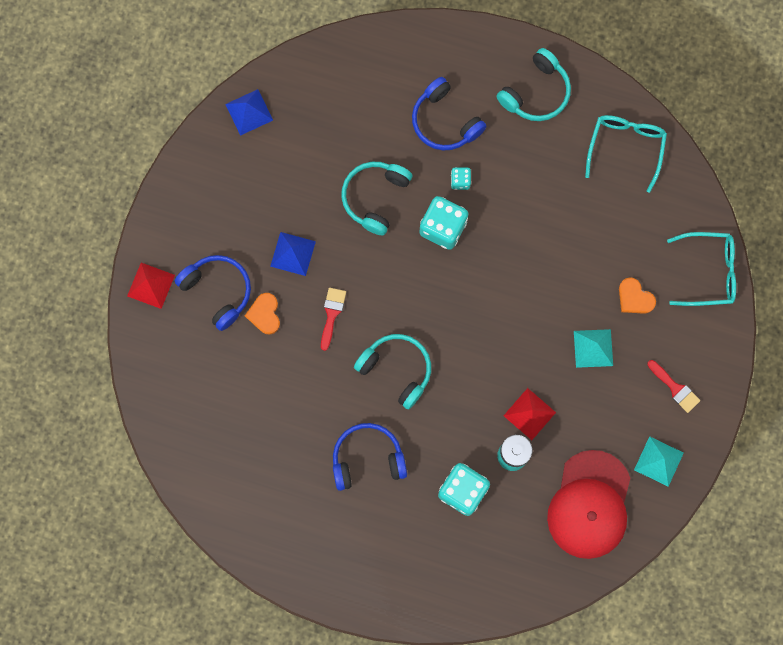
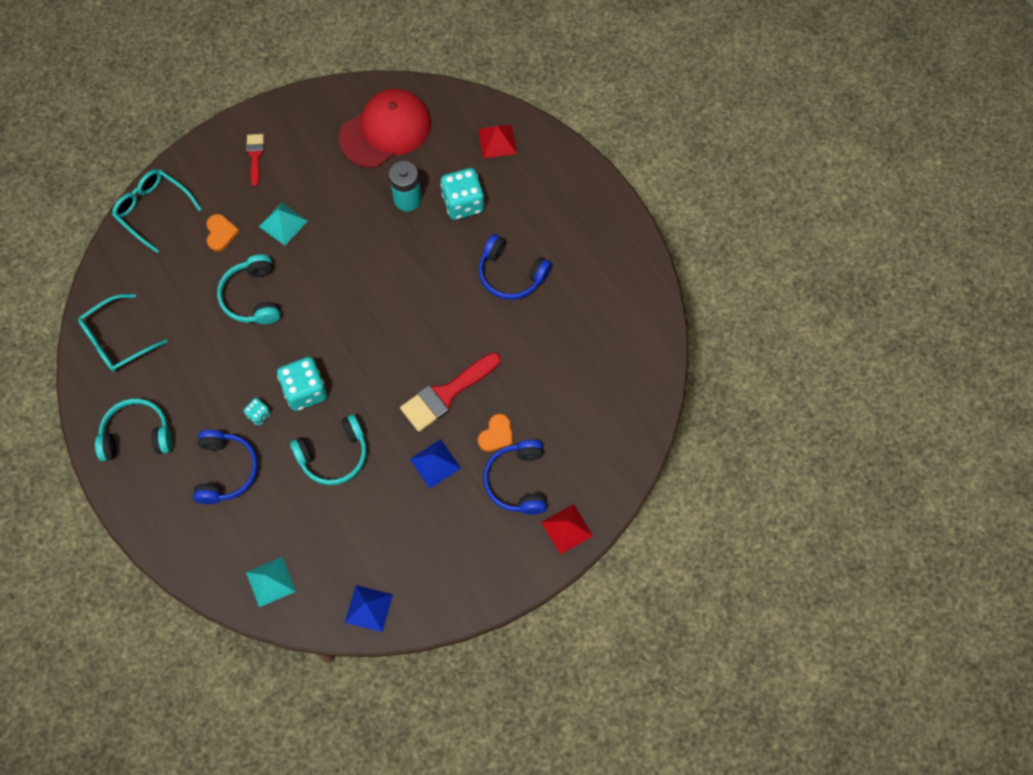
camera: 140 degrees left, 10 degrees down
(332, 314) = (446, 394): red brush -> red brush, size x1.80
(396, 370) = (435, 317): turquoise headphones -> turquoise headphones (253, 297)
(529, 414) = (369, 216): red pyramid -> red pyramid (497, 141)
(658, 461) = (313, 121): turquoise pyramid -> turquoise pyramid (270, 581)

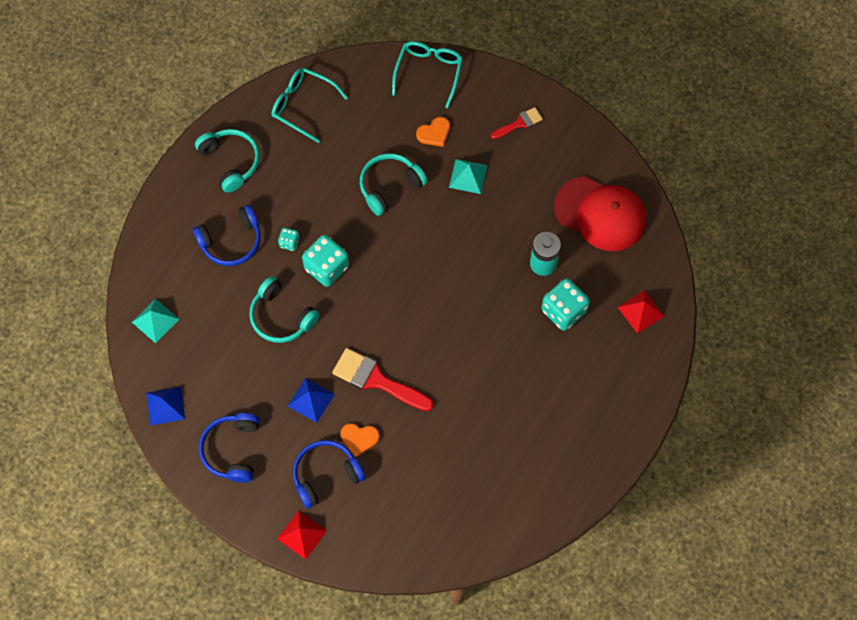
camera: 65 degrees right, 0 degrees up
(511, 274) = (515, 382): blue headphones -> blue headphones (232, 450)

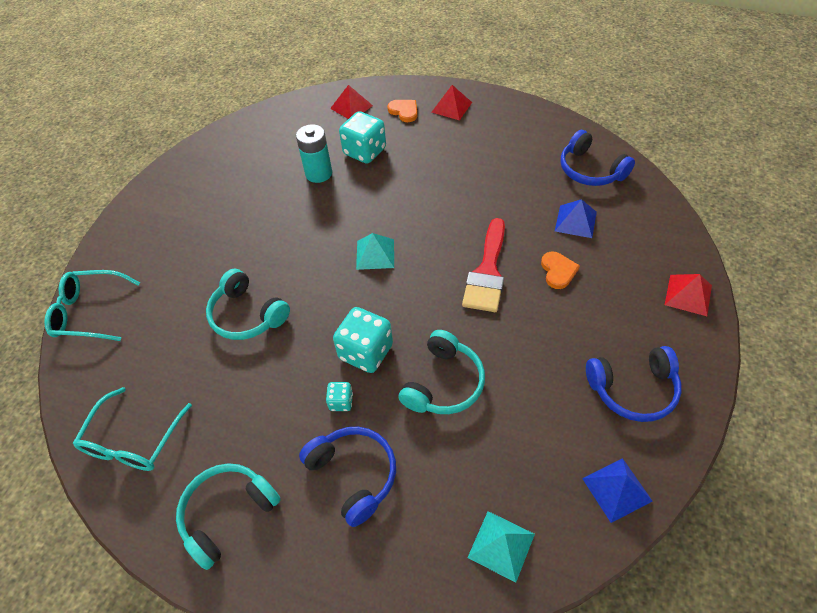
camera: 100 degrees left, 15 degrees down
(311, 400) = (535, 325): blue pyramid -> blue pyramid (575, 221)
(326, 475) = (612, 290): blue headphones -> blue headphones (590, 170)
(434, 133) = (173, 289): orange heart -> orange heart (404, 111)
(468, 176) = (227, 248): turquoise pyramid -> turquoise pyramid (375, 254)
(519, 123) = (160, 220): red brush -> none
(600, 214) = (259, 146): red cap -> none
(612, 413) = (451, 107): none -> red pyramid

